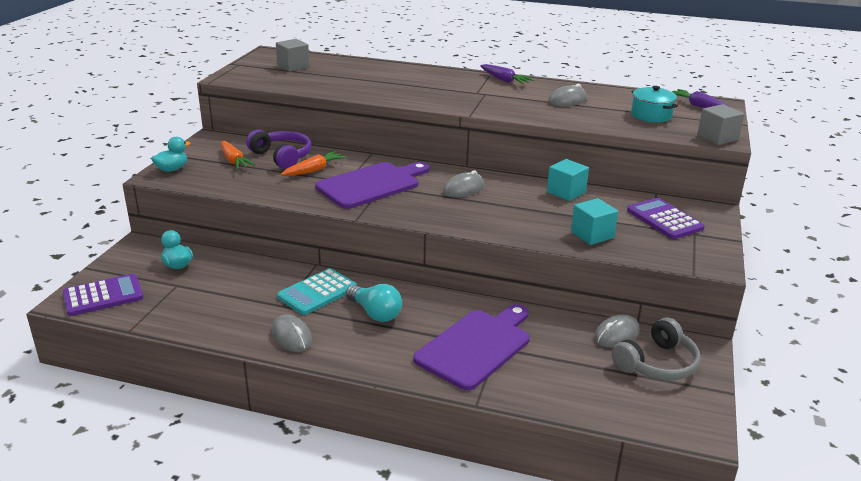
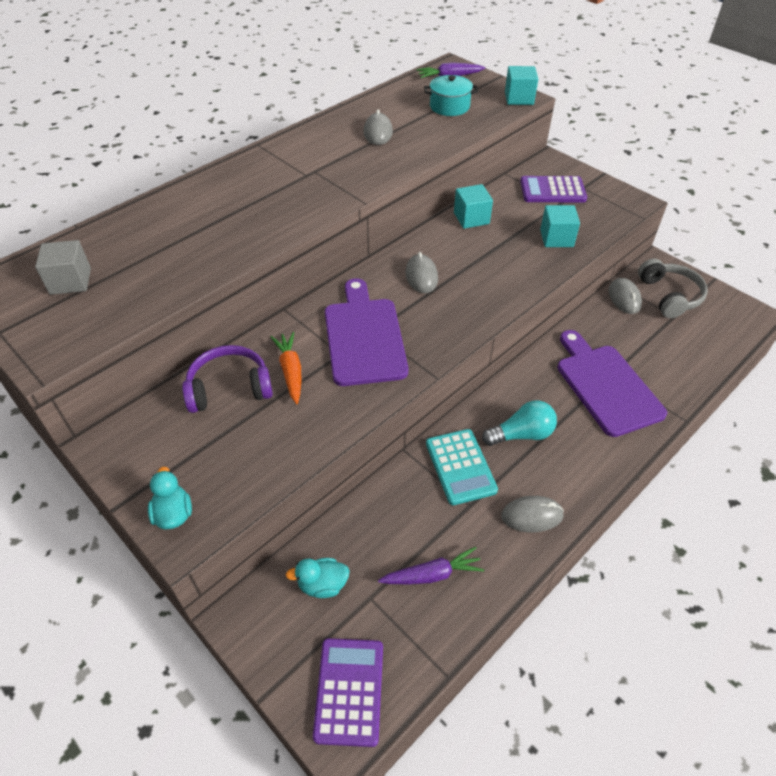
camera: 60 degrees left, 20 degrees up
(234, 161) = (202, 438): orange carrot -> none
(504, 80) = (289, 145): purple carrot -> purple carrot (432, 574)
(717, 137) = (519, 98): grey cube -> turquoise cube

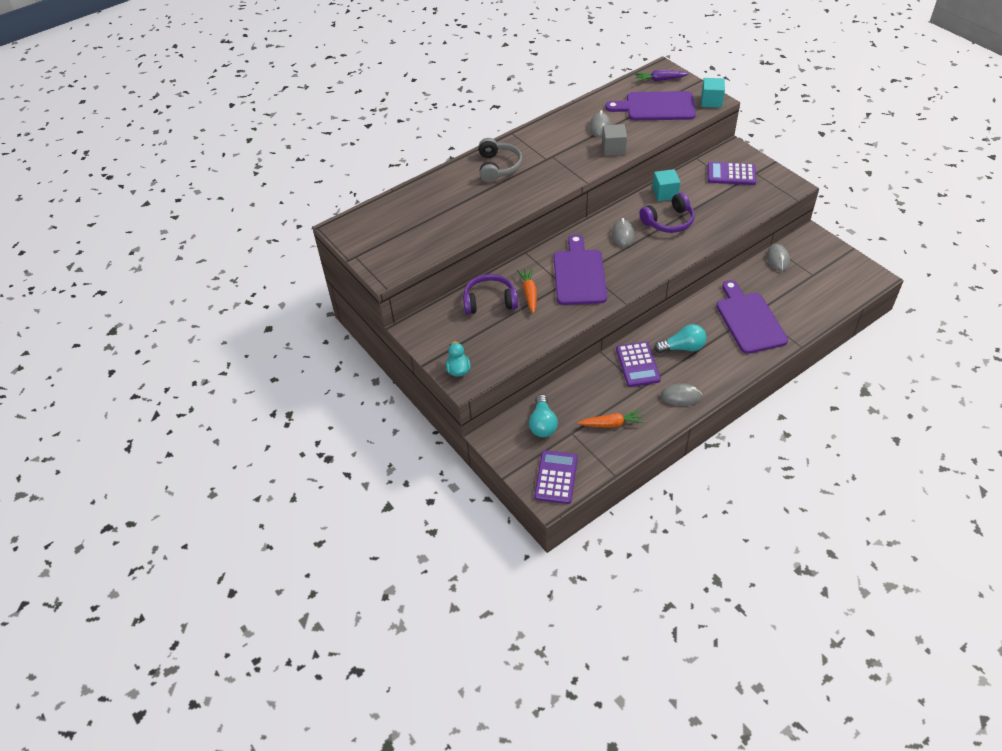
camera: 10 degrees right, 0 degrees up
(70, 281) = (394, 227): grey cube -> grey cube (613, 148)
(322, 585) = (543, 424): turquoise duck -> turquoise light bulb
(432, 574) = (611, 424): purple carrot -> orange carrot
(449, 106) = (656, 107): turquoise pot -> purple cutting board
(460, 467) = (637, 364): turquoise calculator -> purple calculator
(482, 254) = (669, 221): none -> purple headphones
(556, 238) = (726, 212): turquoise cube -> none
(669, 296) = (813, 259): grey headphones -> grey headphones (498, 167)

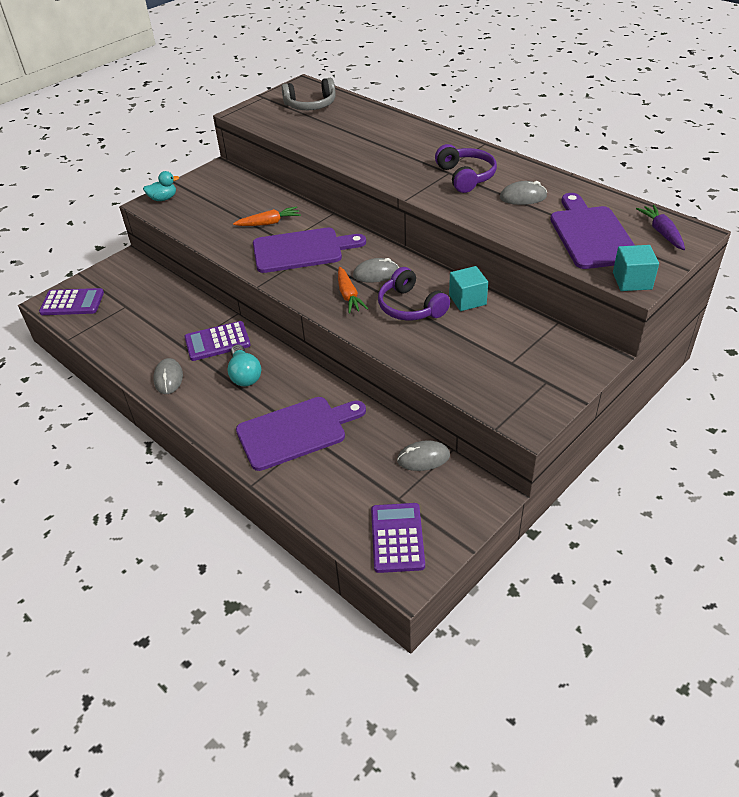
camera: 80 degrees right, 5 degrees down
(489, 301) = (256, 202): purple headphones -> purple headphones (465, 176)
(498, 167) = (417, 144): grey headphones -> grey headphones (311, 105)
(543, 424) = (139, 287): turquoise light bulb -> none
(611, 424) = (134, 331): orange carrot -> orange carrot (349, 296)
(613, 148) = (480, 211): grey cube -> none
(731, 174) = (533, 357): purple calculator -> purple calculator (397, 538)

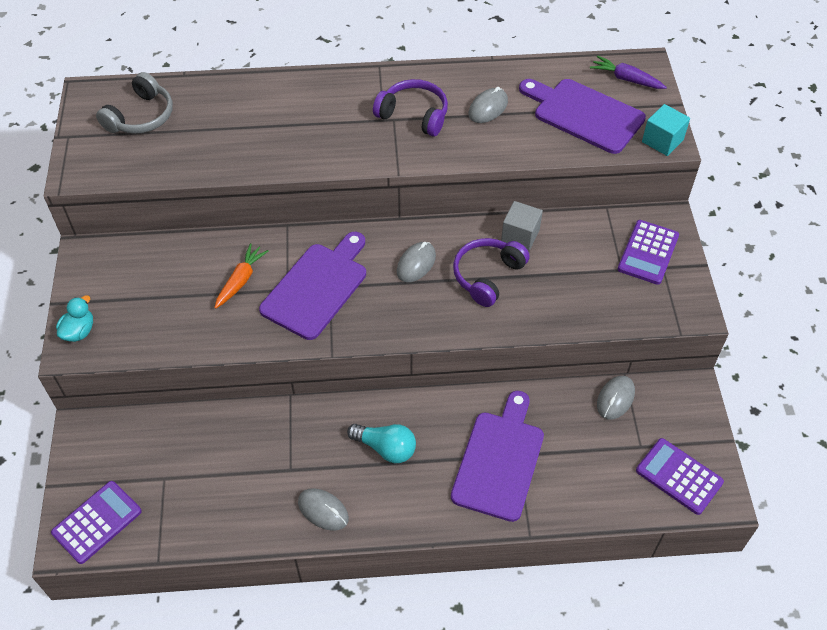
camera: 50 degrees left, 10 degrees up
(217, 342) = (314, 438): purple calculator -> purple calculator (648, 252)
(349, 296) = (424, 303): orange carrot -> none
(410, 307) = (487, 276): purple headphones -> purple headphones turned 120 degrees clockwise
(467, 300) = (520, 235): turquoise cube -> grey cube

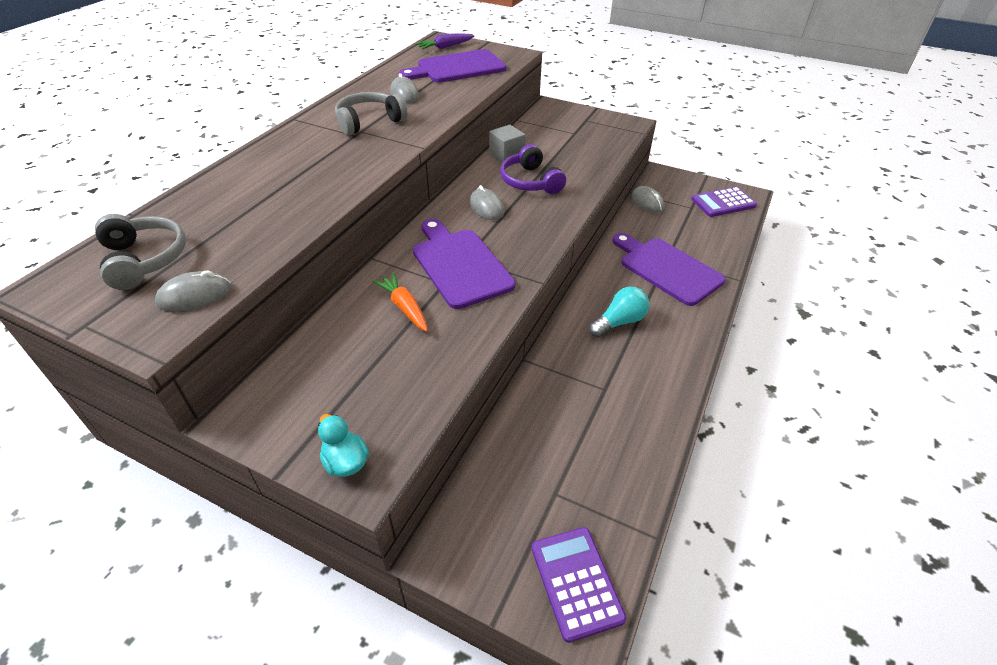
camera: 60 degrees left, 10 degrees down
(323, 510) = (660, 383): grey mouse -> grey mouse (195, 295)
(414, 115) = (369, 122): purple headphones -> grey headphones
(648, 252) = (569, 120): purple calculator -> none
(662, 141) = (513, 55): turquoise cube -> none

